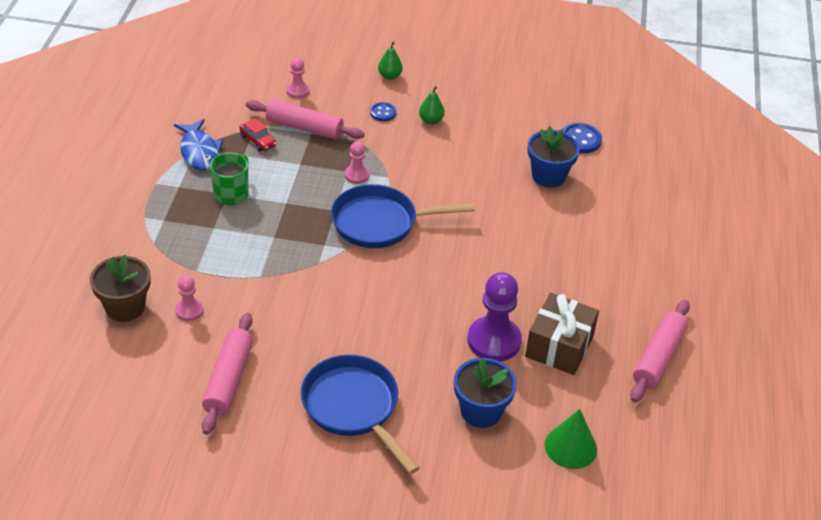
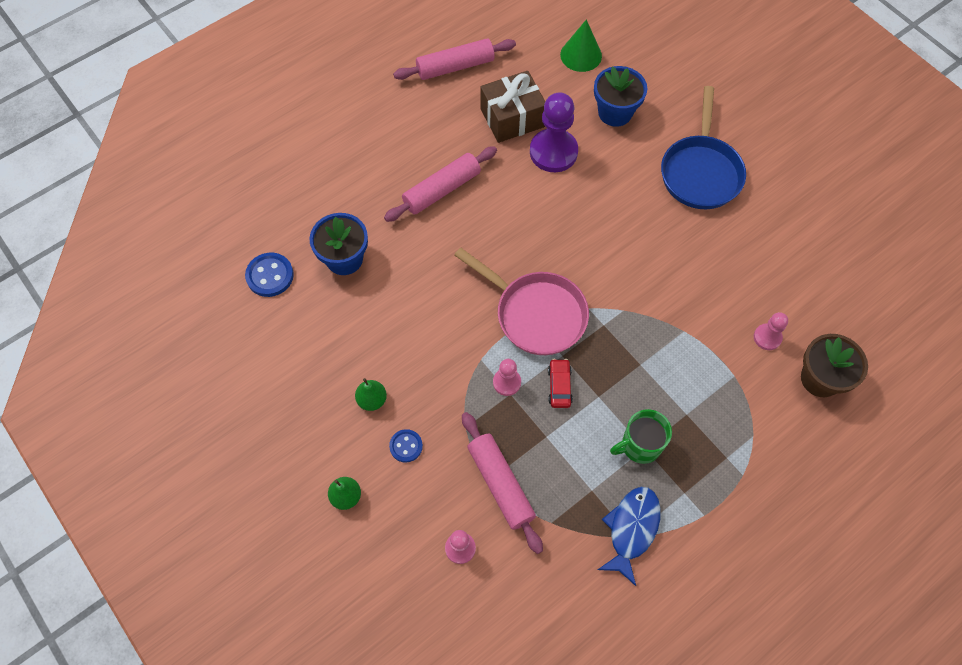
camera: 135 degrees left, 20 degrees up
(228, 379) = (776, 254): pink rolling pin -> pink rolling pin (442, 190)
(258, 140) = (561, 501): red car -> red car (559, 386)
(380, 223) = (536, 314): blue pan -> pink pan

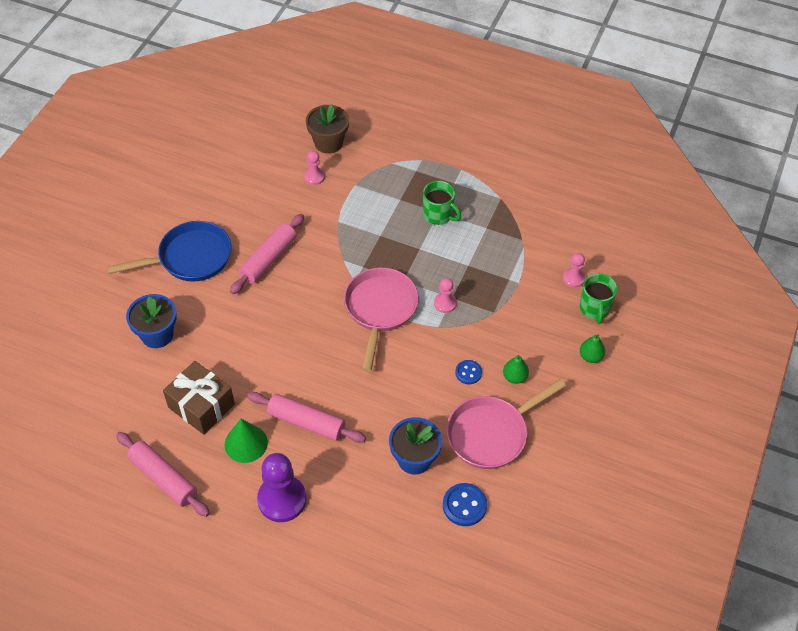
camera: 120 degrees left, 10 degrees down
(324, 340) = (491, 433): none -> pink pan
(404, 544) = (594, 309): none -> green mug
(406, 446) = (532, 340): blue button -> blue button (468, 373)
(500, 484) = (518, 276): pink rolling pin -> pink rolling pin (268, 259)
(553, 152) = (223, 360): purple pawn -> purple pawn (282, 499)
(559, 386) = (427, 273): red car -> none
(581, 55) = (102, 385): green cone -> green cone (246, 443)
(631, 529) = (496, 199): blue fish -> none

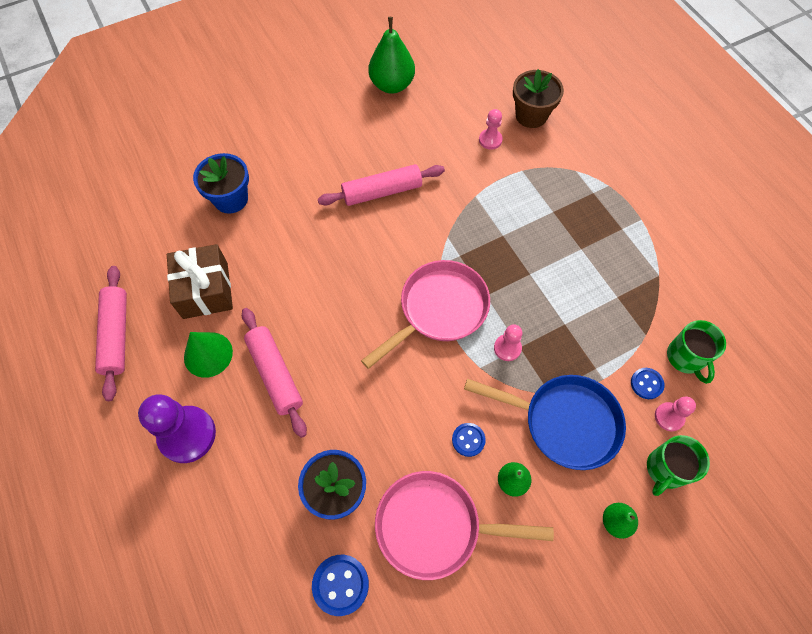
camera: 40 degrees right, 10 degrees up
(190, 258) = (318, 147): blue pan -> blue pan (564, 422)
(204, 180) = (392, 85): none -> green pear
(438, 215) = (578, 251): green mug -> green mug (685, 358)
(545, 268) = (646, 384): none -> blue button

